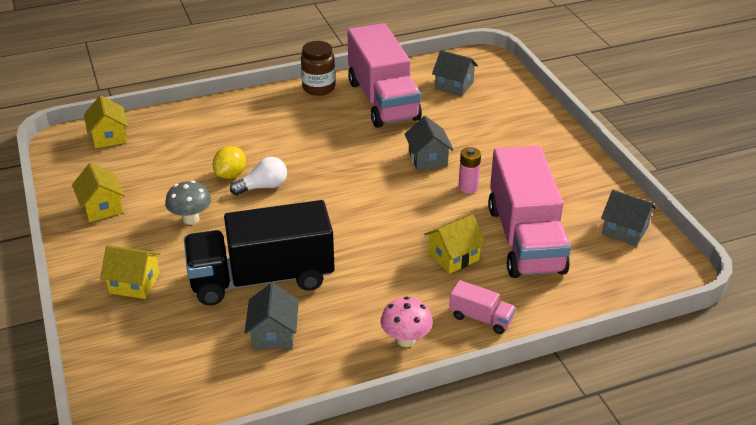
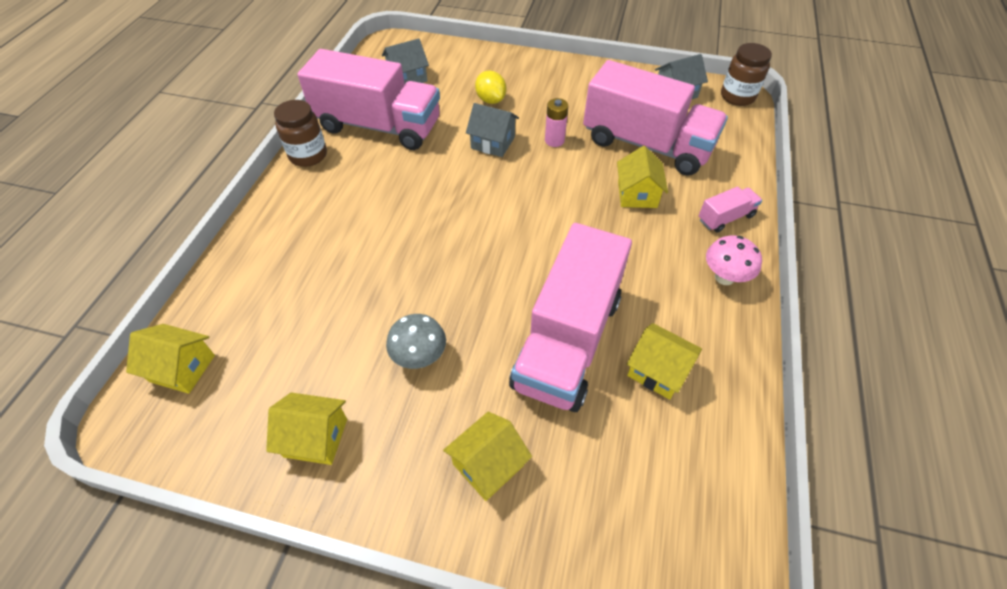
camera: 55 degrees left, 15 degrees up
(231, 175) = (377, 287): yellow lemon -> yellow lemon (491, 100)
(262, 278) = (567, 341): black truck -> pink truck
(263, 187) = (423, 271): white light bulb -> none
(273, 334) = (658, 371): grey house -> yellow house
(673, 271) = (737, 96): none -> brown jar

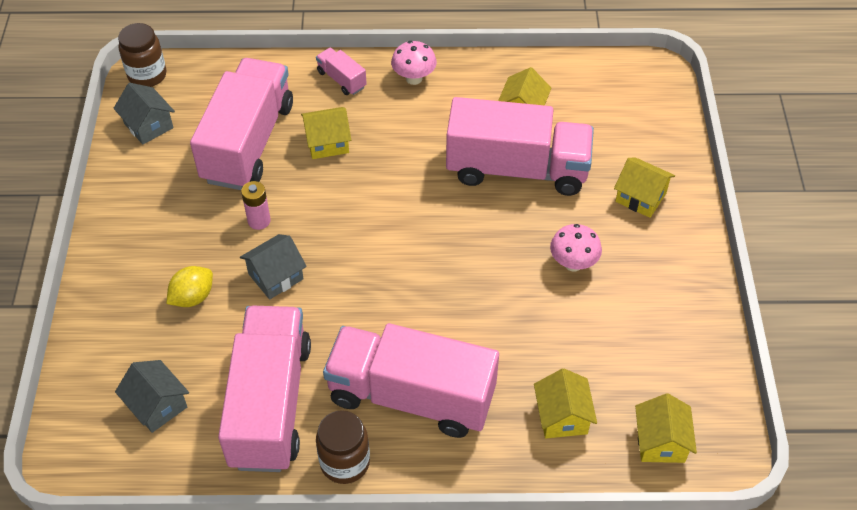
camera: 105 degrees left, 0 degrees up
(315, 437) = (672, 310): yellow house -> yellow house (562, 416)
(340, 201) = (411, 396): none -> pink truck
(419, 357) = (573, 263): grey mushroom -> pink mushroom
(493, 143) = (276, 276): grey house -> grey house turned 45 degrees clockwise

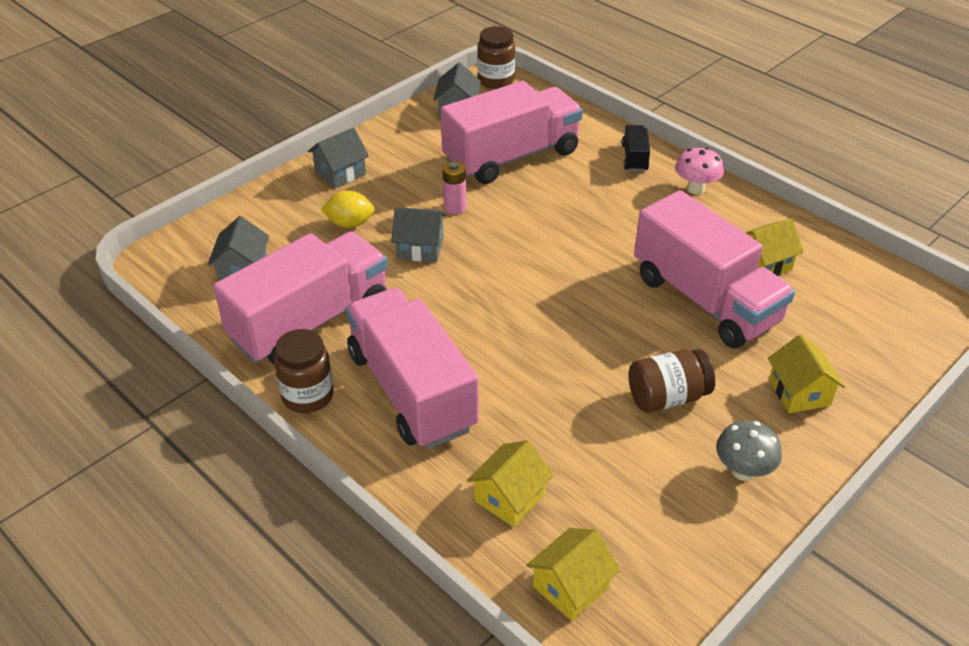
camera: 45 degrees right, 10 degrees down
(124, 257) = (340, 173): none -> grey house
(327, 143) = (569, 190): yellow house -> none
(341, 79) = (634, 158): pink truck -> black truck
(573, 263) = (667, 397): pink mushroom -> brown jar
(667, 280) = (743, 471): none -> grey mushroom

